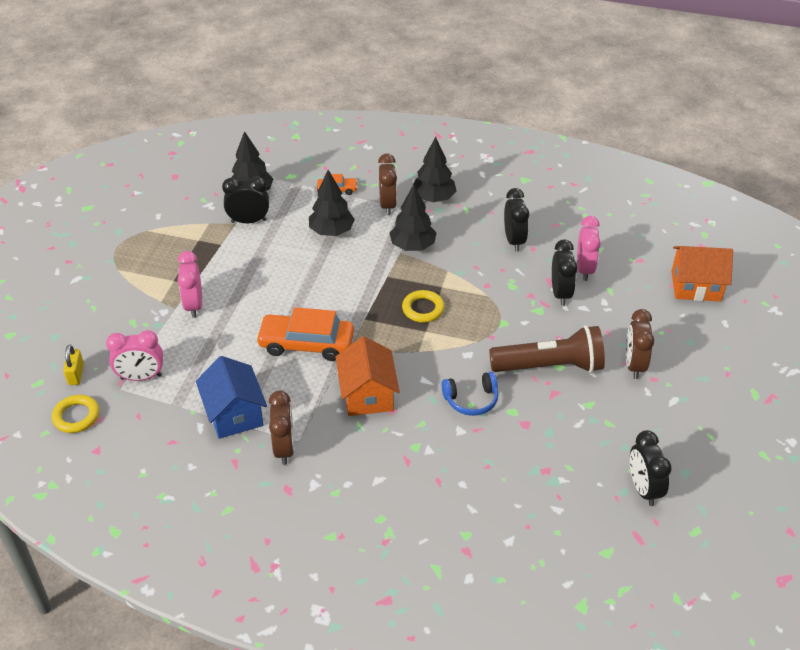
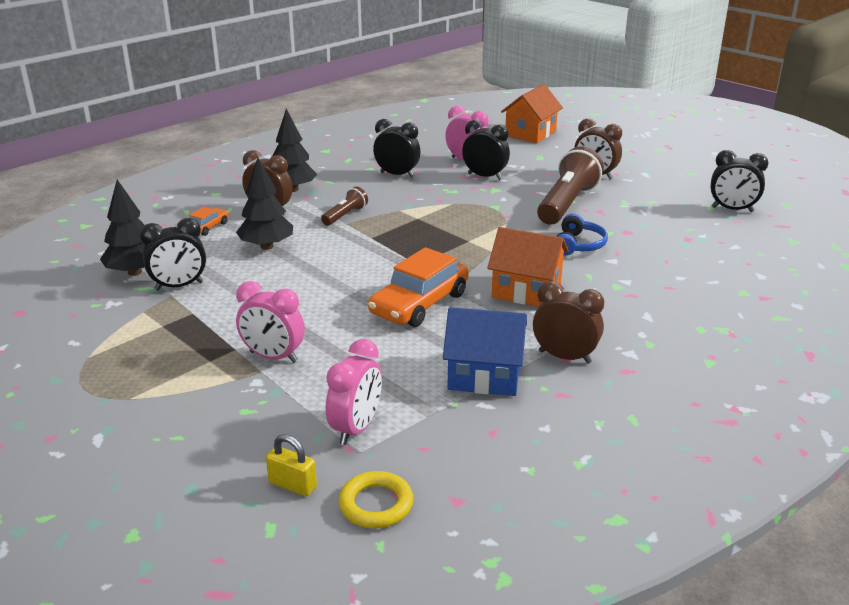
camera: 60 degrees left, 15 degrees down
(248, 221) = (179, 286): black clock -> black clock turned 135 degrees counterclockwise
(412, 246) = (345, 215): black tree -> brown flashlight
(423, 309) = (437, 234): yellow ring -> none

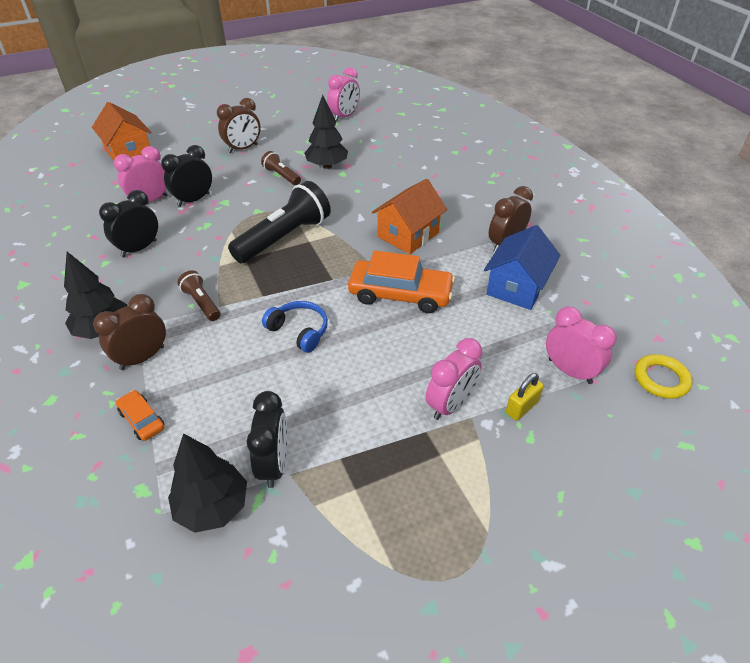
camera: 70 degrees left, 15 degrees up
(267, 246) = (228, 374): black tree -> black tree (327, 166)
(292, 485) = (636, 422): yellow padlock -> yellow padlock (521, 407)
(419, 303) = (400, 294): orange car -> orange car turned 45 degrees counterclockwise
(463, 228) = (284, 237): none -> black flashlight
(566, 204) = (281, 176): brown flashlight -> brown flashlight, size x0.50
(578, 245) = (353, 191): blue headphones -> blue headphones (299, 331)
(732, 209) = (344, 117): black clock -> pink clock

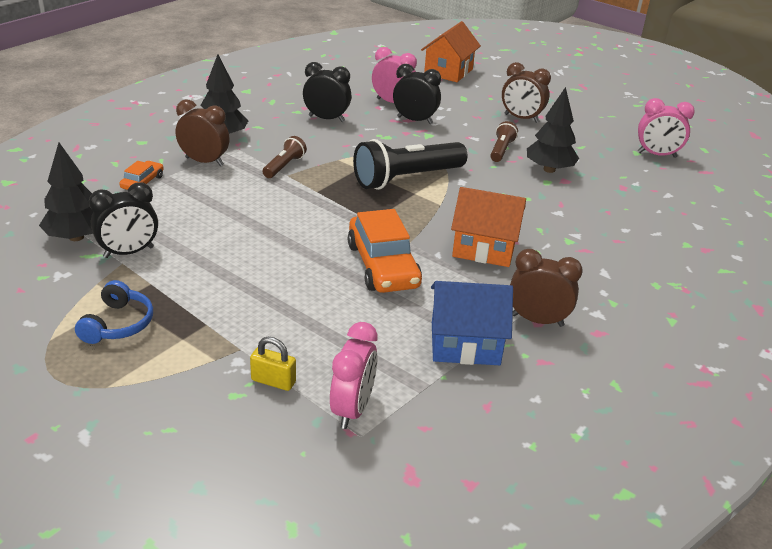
camera: 60 degrees right, 10 degrees down
(284, 237) = (407, 179): black flashlight -> black flashlight turned 135 degrees clockwise
(299, 331) = (286, 222): blue headphones -> blue headphones (118, 324)
(450, 404) = (248, 332): pink clock -> none
(661, 379) = (392, 493): yellow ring -> none

